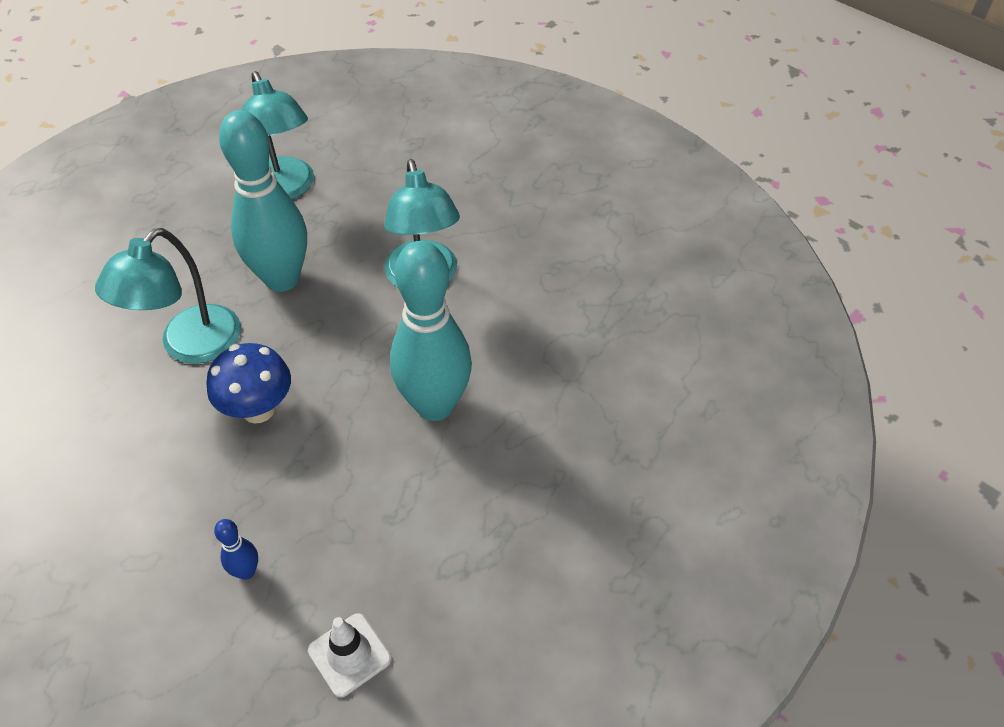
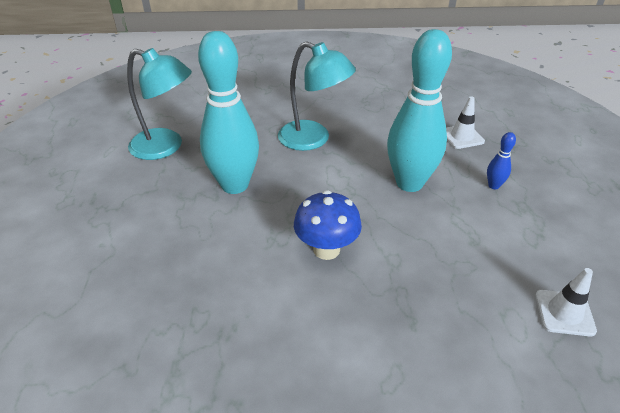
camera: 45 degrees left, 10 degrees down
(190, 346) = (231, 251): turquoise lamp -> none
(246, 571) = (455, 326): blue bowling pin -> blue bowling pin (493, 186)
(586, 396) = (462, 137): none -> white traffic cone

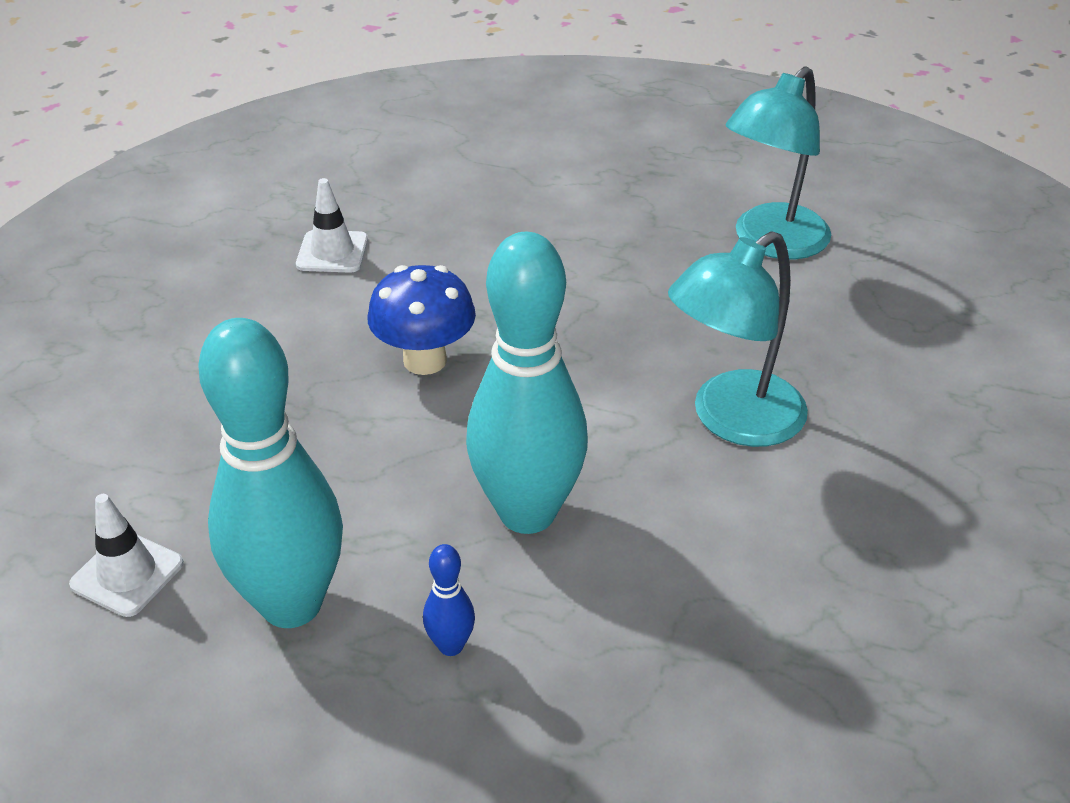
camera: 110 degrees right, 0 degrees up
(235, 185) = (628, 299): turquoise bowling pin -> turquoise bowling pin (291, 604)
(462, 137) = (651, 680): white traffic cone -> white traffic cone (332, 252)

